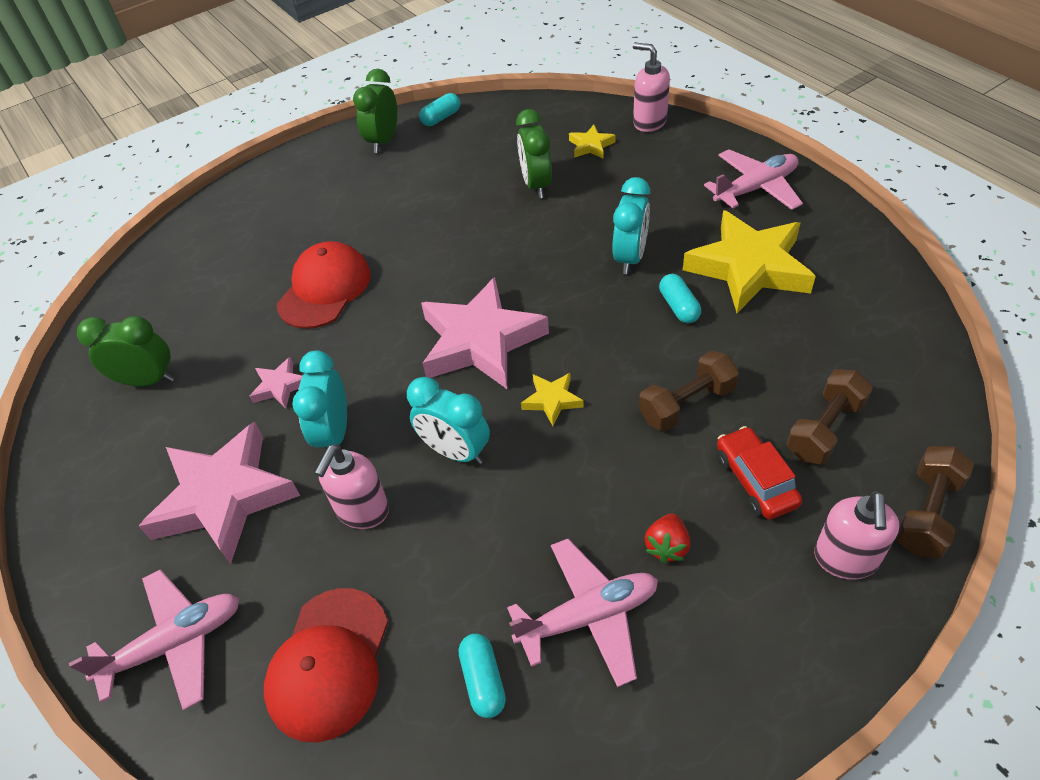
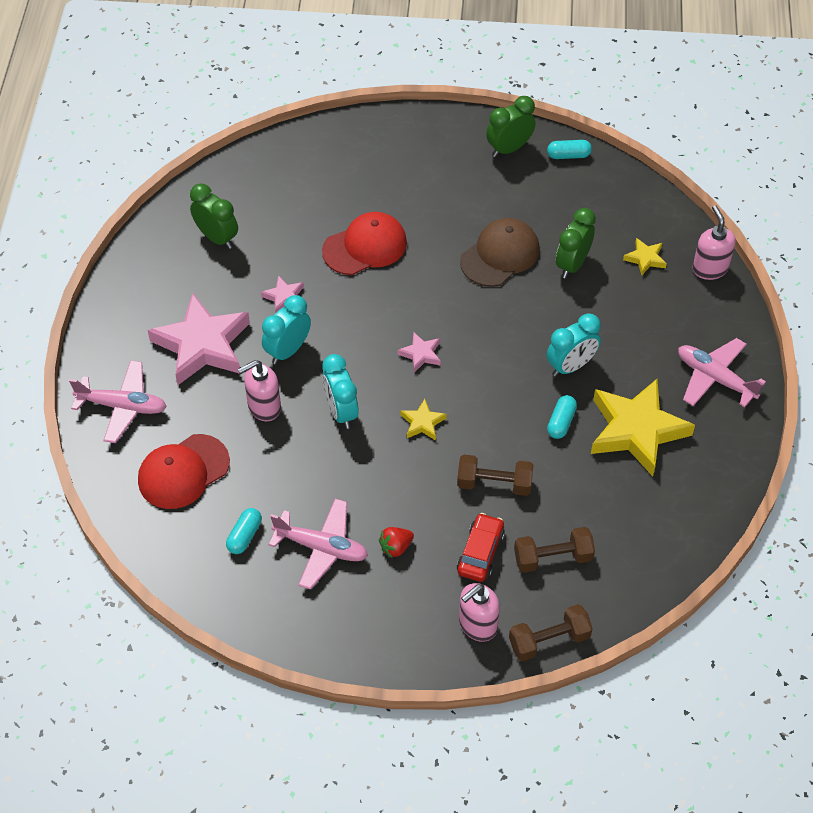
camera: 35 degrees right, 5 degrees up
(464, 217) = (500, 255): none -> brown cap
(481, 341) = (421, 354): pink star -> pink star, size x0.44
(755, 188) = (715, 378): pink plane -> pink plane turned 150 degrees counterclockwise

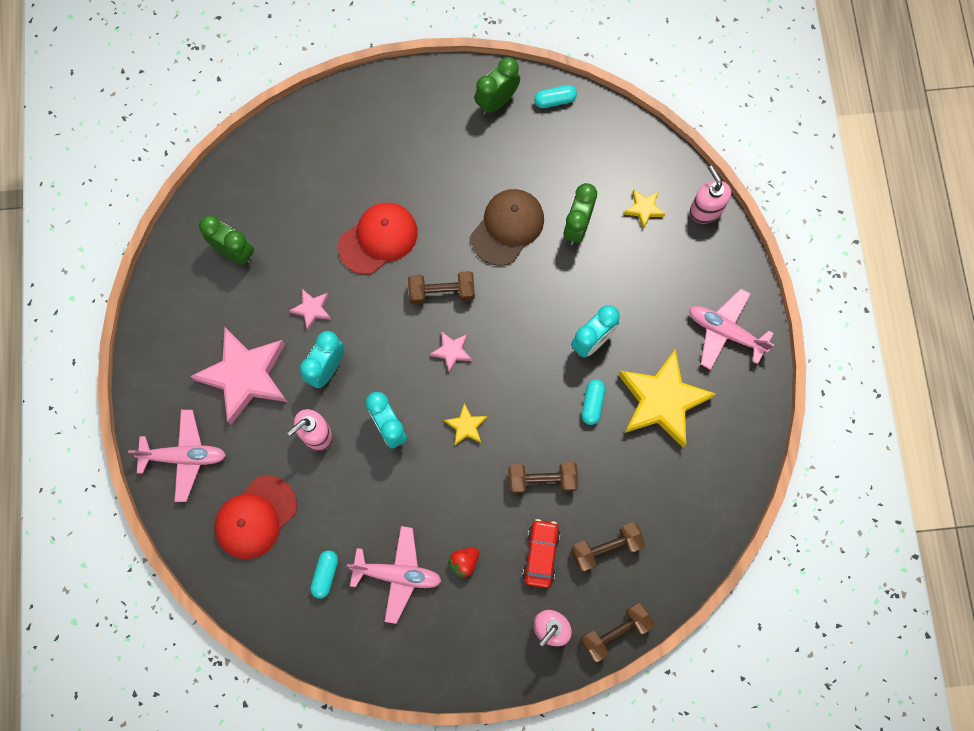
camera: 10 degrees left, 20 degrees up
(421, 301) = (442, 292): none -> brown dumbbell

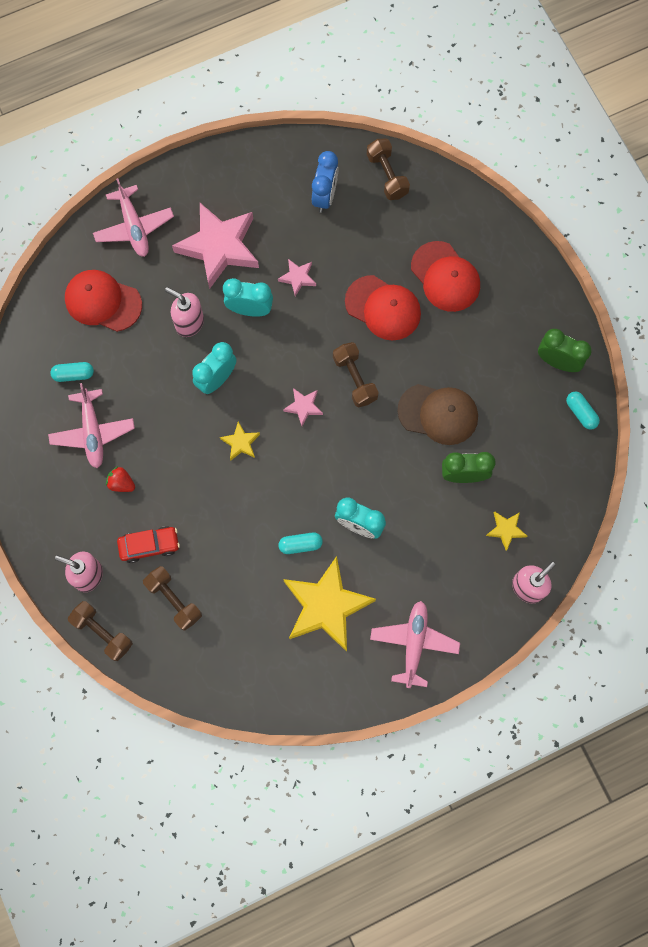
camera: 70 degrees right, 0 degrees up
(234, 252) = (325, 196): green clock -> blue clock
(370, 169) = (445, 277): none -> red cap
(542, 480) = (215, 524): brown dumbbell -> brown dumbbell (387, 175)

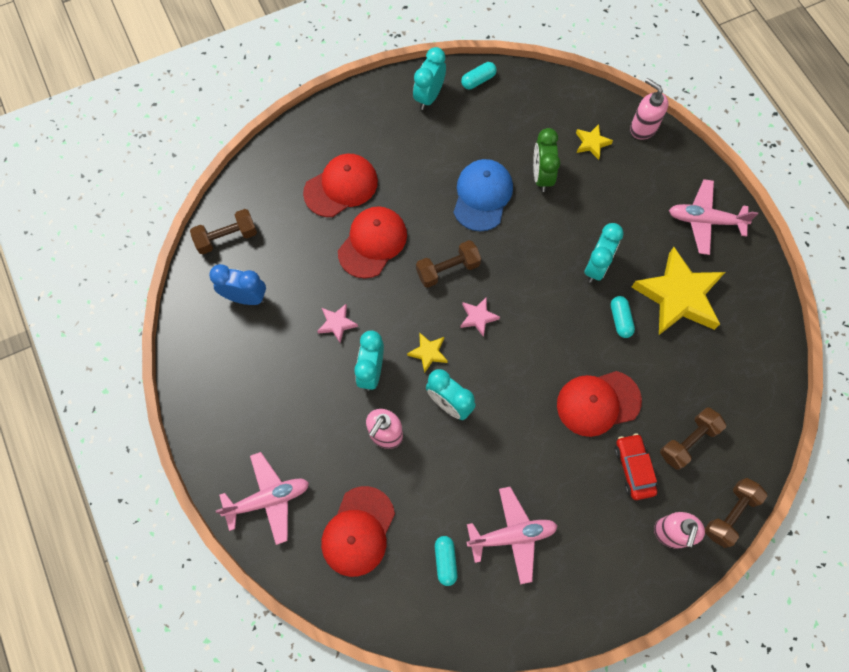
camera: 90 degrees left, 5 degrees down
(121, 483) = (568, 501): red strawberry -> none
(214, 516) = (598, 403): none -> red cap
(219, 247) = (298, 404): pink star -> none
(240, 443) = (518, 378): yellow star -> yellow star (428, 353)
(438, 414) = (482, 196): brown cap -> blue cap
(557, 361) = (429, 96): green clock -> turquoise clock

